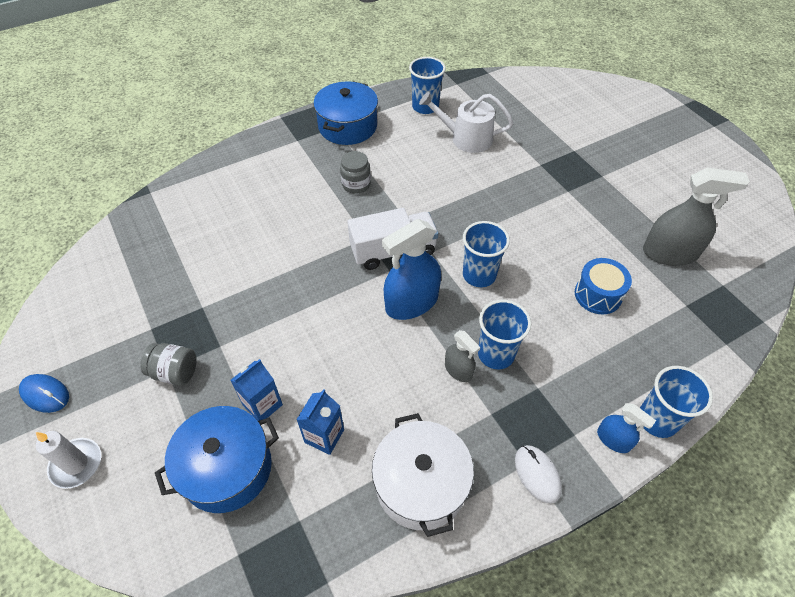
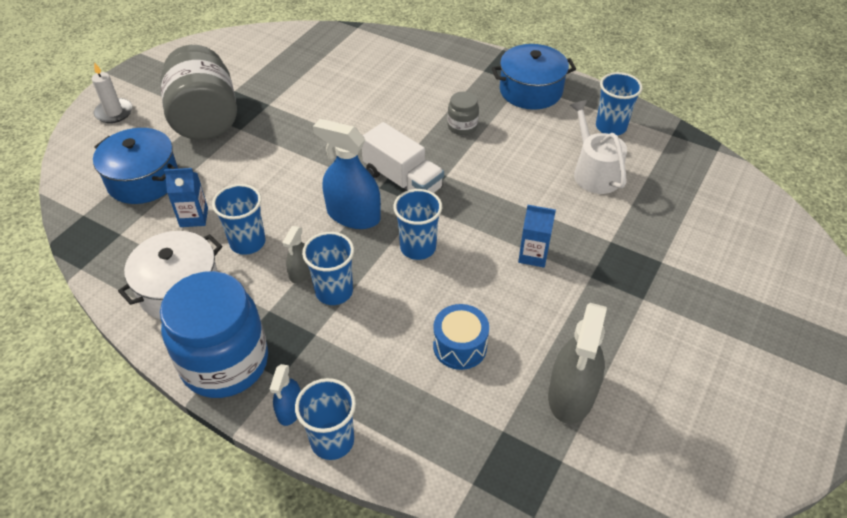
camera: 60 degrees right, 5 degrees down
(45, 394) = (156, 74): blue mouse -> none
(175, 372) = (205, 119): grey jar -> grey jar, size x2.23
(262, 405) = (203, 173): blue carton -> blue carton (533, 255)
(392, 399) = (247, 242): none -> blue cup
(537, 474) = (225, 362): white mouse -> blue jar
(669, 253) = (571, 395): grey spray bottle -> grey spray bottle turned 45 degrees clockwise

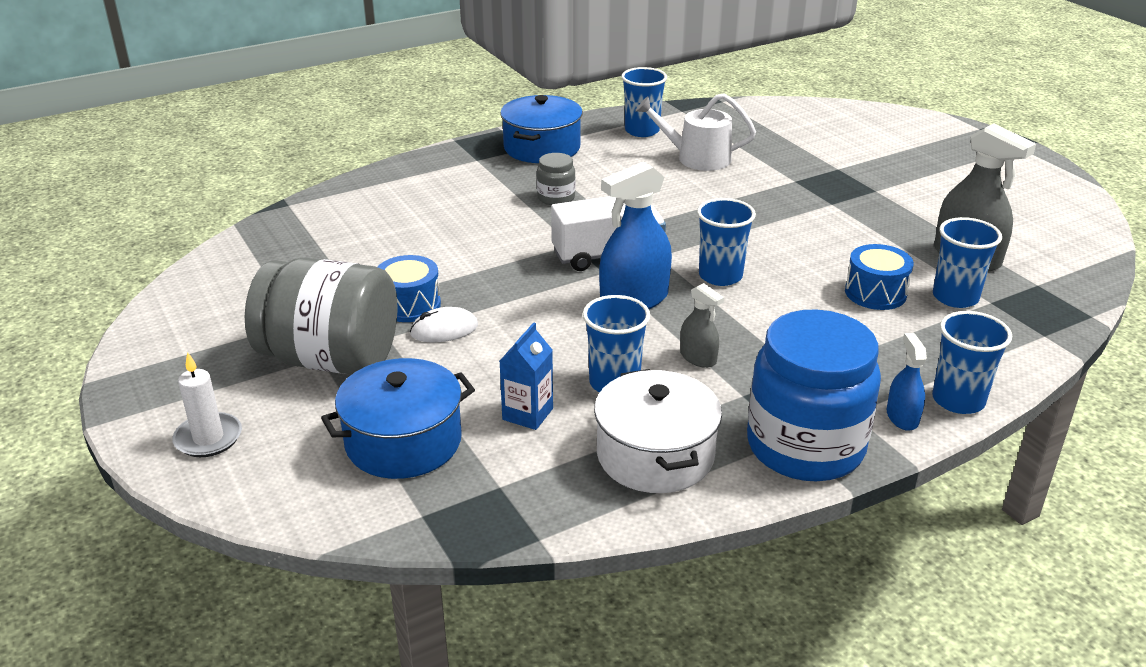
camera: 60 degrees left, 15 degrees down
(262, 147) = (444, 330): none -> white mouse
(279, 122) = (410, 305): none -> blue drum
(290, 410) = (902, 417): blue spray bottle -> blue spray bottle turned 135 degrees counterclockwise
(334, 291) = (746, 344): blue cup -> blue cup (955, 297)
(533, 255) = (783, 221): blue carton -> none

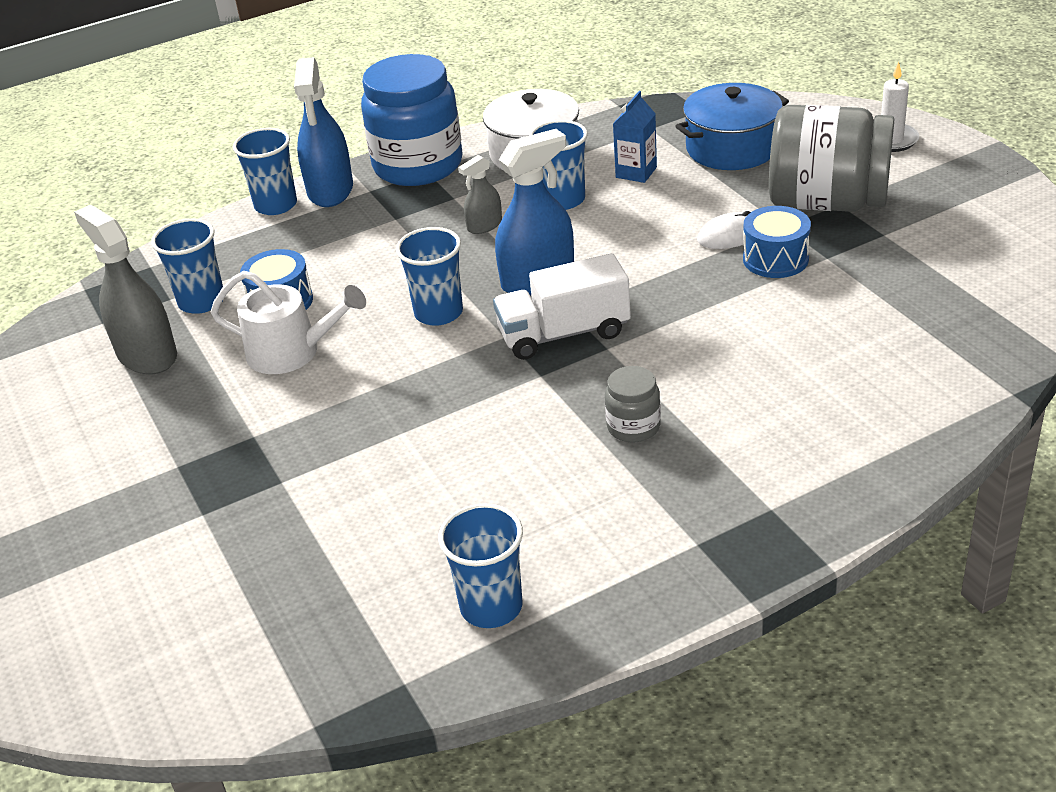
camera: 175 degrees left, 5 degrees up
(542, 148) = (667, 546): blue pot -> none
(697, 158) = (412, 529): white watering can -> white watering can (291, 352)
(698, 357) = (484, 225): grey spray bottle -> grey spray bottle turned 90 degrees counterclockwise
(902, 417) = (330, 190): blue spray bottle -> blue spray bottle, size x1.90

